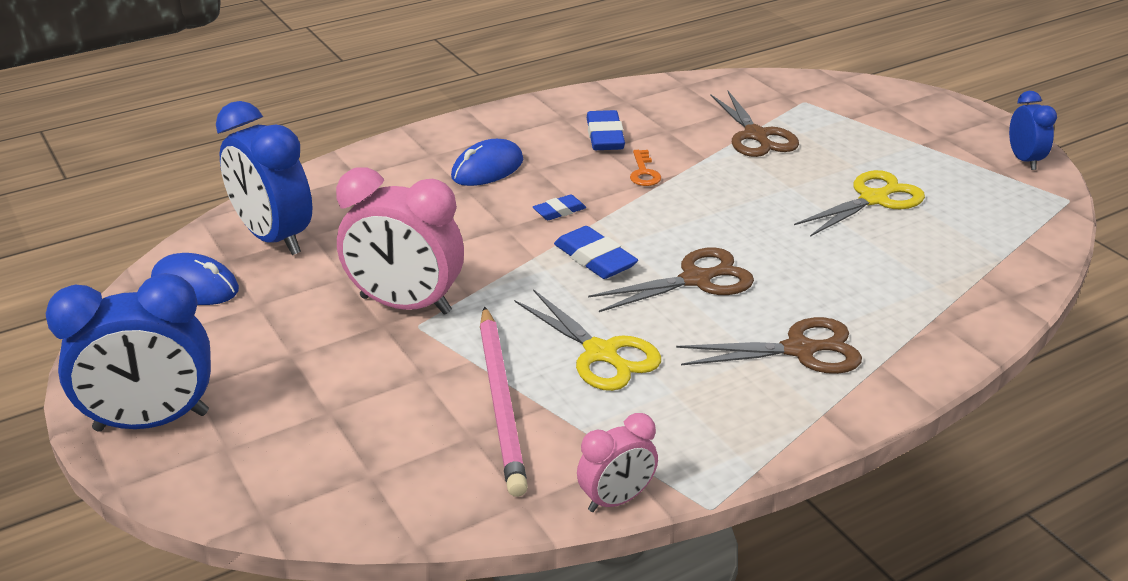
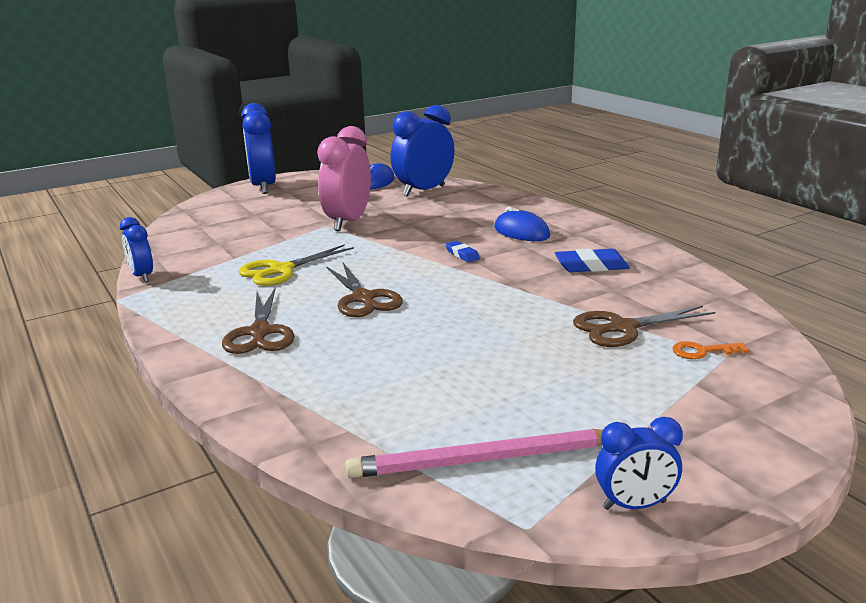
camera: 90 degrees right, 10 degrees down
(501, 402) = (244, 248): pink pencil -> pink pencil (484, 460)
(595, 259) = (396, 266): blue eraser -> none
(616, 500) = (142, 276): pink clock -> blue clock
(644, 172) = (530, 280): orange key -> orange key (702, 351)
(874, 199) = (502, 382): yellow scissors -> none

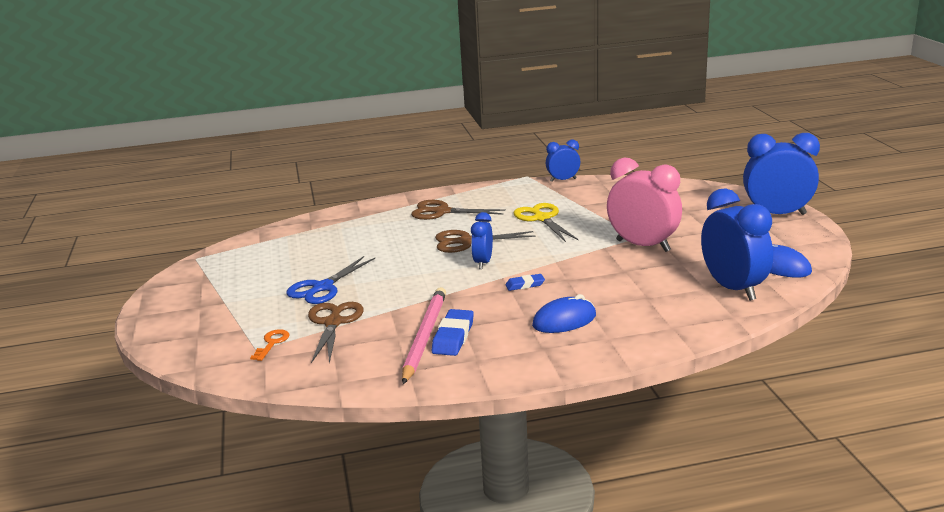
camera: 110 degrees right, 0 degrees up
(484, 460) = (250, 256): pink pencil -> pink pencil (424, 336)
(546, 359) = (322, 288): none -> blue scissors
(634, 505) = (177, 283): blue clock -> blue clock (483, 263)

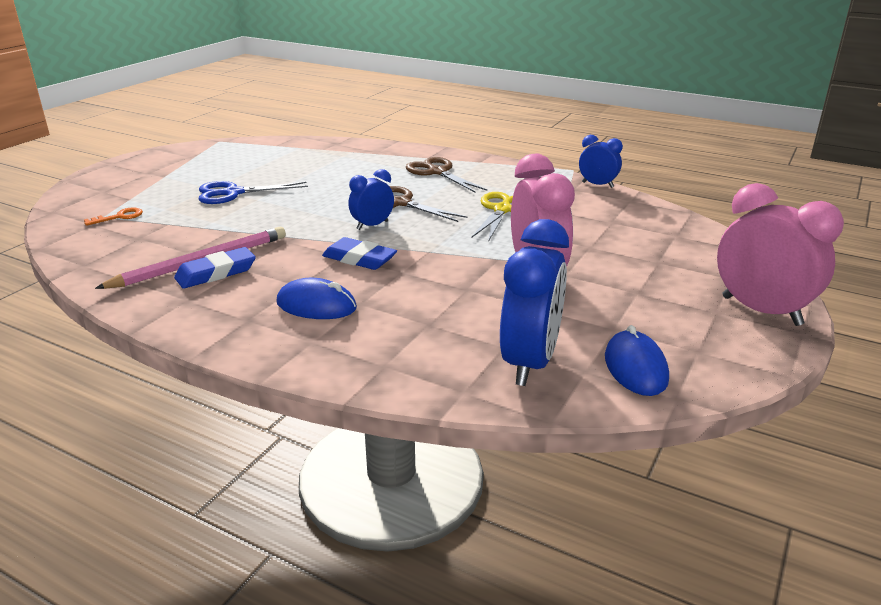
camera: 40 degrees right, 5 degrees up
(333, 322) = (180, 221): brown scissors -> none
(525, 285) = (359, 259): blue eraser -> blue eraser, size x1.67
(777, 214) = (761, 311): blue clock -> pink clock

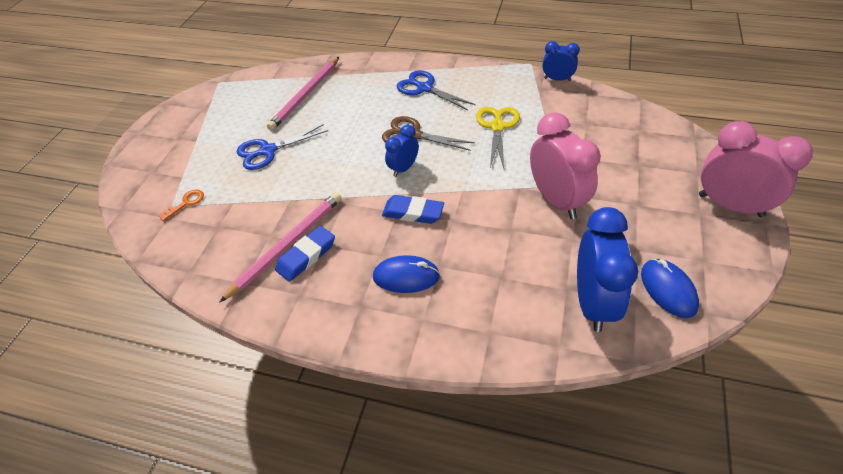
camera: 10 degrees left, 20 degrees up
(303, 161) = (306, 95): none -> pink pencil
(437, 172) = (424, 88): brown scissors -> blue scissors

